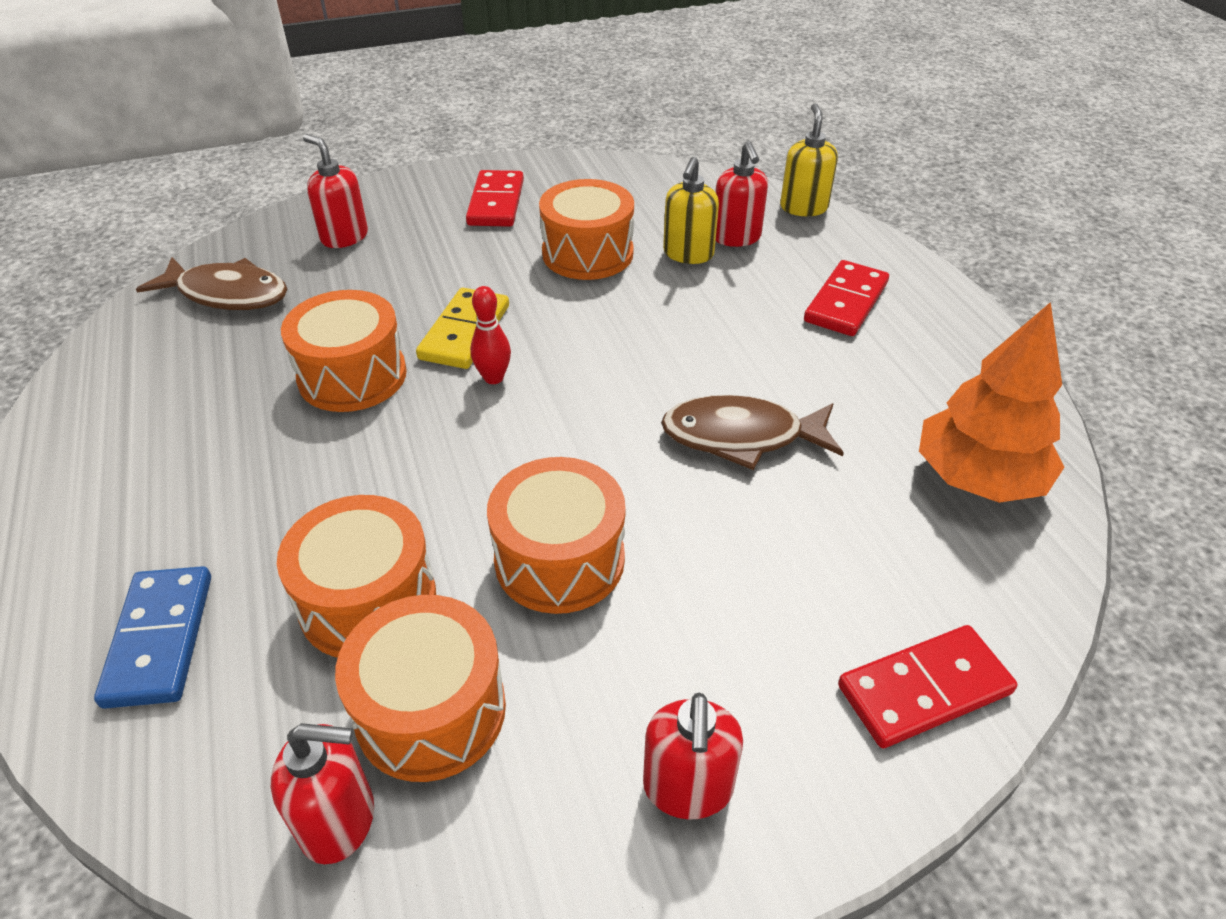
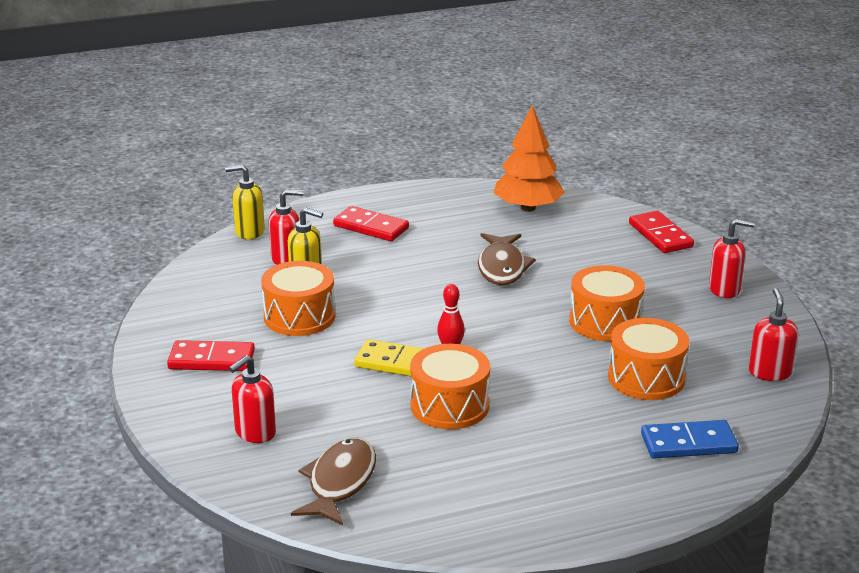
camera: 90 degrees left, 15 degrees down
(431, 710) = (707, 353): orange drum -> none

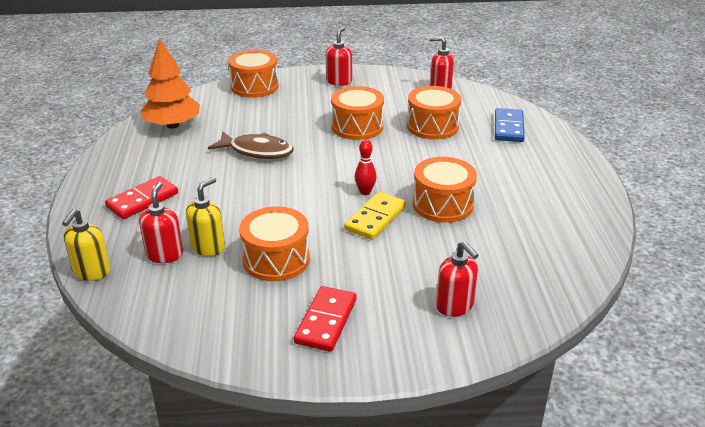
camera: 75 degrees left, 5 degrees up
(339, 482) = (532, 269): brown fish -> none
(660, 235) = (254, 86): red domino -> orange drum

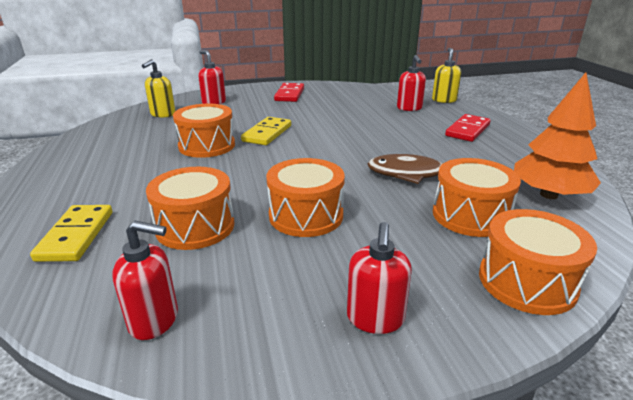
camera: 170 degrees right, 5 degrees down
(208, 247) = (384, 112): yellow soap dispenser -> yellow soap dispenser (163, 114)
(276, 259) = (333, 111): orange drum -> orange drum (470, 215)
(365, 192) = (279, 149): red bowling pin -> none
(509, 127) = (76, 235): blue domino -> yellow domino

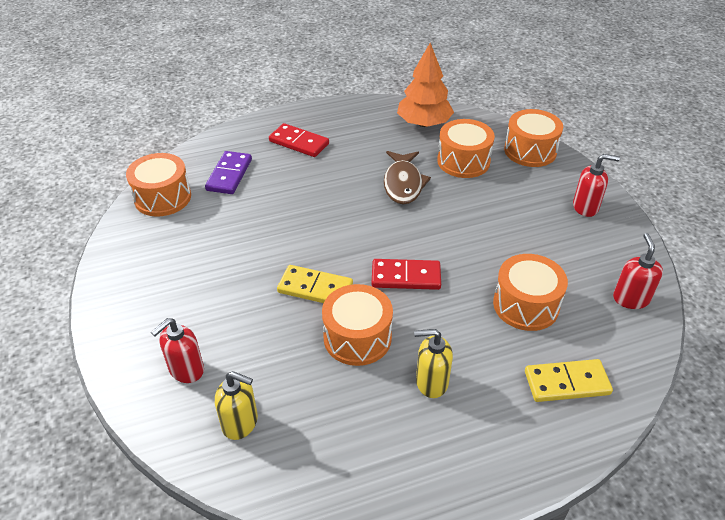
camera: 95 degrees left, 15 degrees up
(289, 94) = (157, 284): red domino -> red domino (406, 277)
(306, 215) = (488, 242): orange drum -> orange drum (163, 197)
(409, 108) = (229, 175): red soap dispenser -> purple domino
(444, 100) = (201, 147): yellow soap dispenser -> yellow soap dispenser (431, 382)

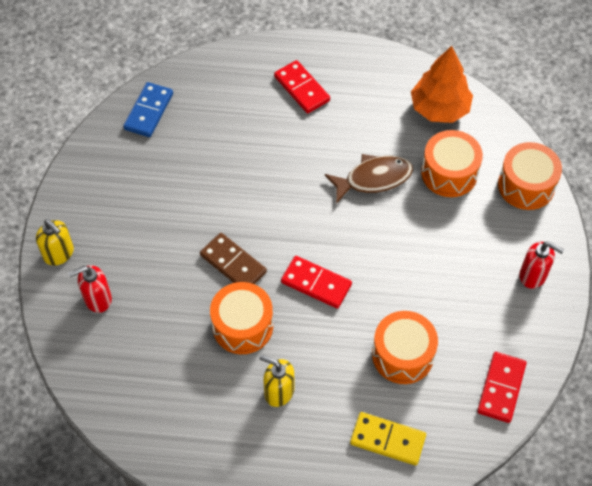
camera: 25 degrees right, 15 degrees up
(163, 197) = (148, 111): orange drum -> blue domino
(229, 175) = (218, 106): purple domino -> none
(240, 423) = (118, 362): yellow soap dispenser -> yellow soap dispenser (59, 253)
(315, 288) = (233, 264): yellow domino -> brown domino
(403, 184) = (374, 179): brown fish -> brown fish turned 135 degrees counterclockwise
(630, 299) = (501, 388): red soap dispenser -> red domino

